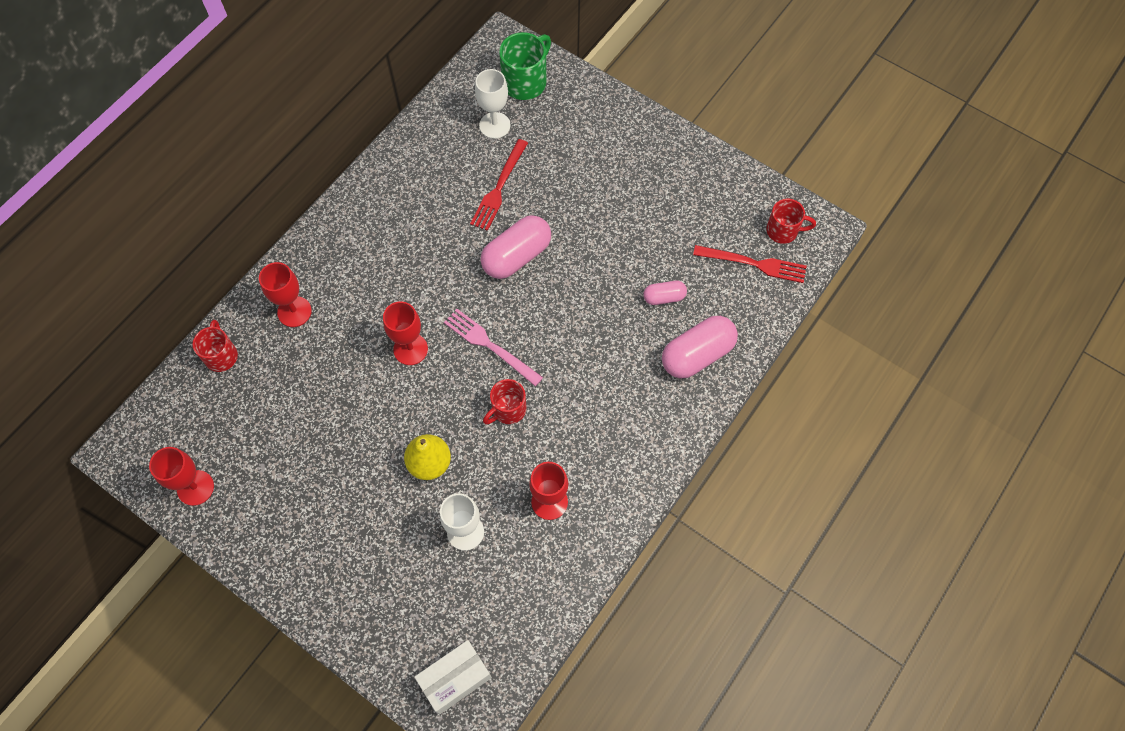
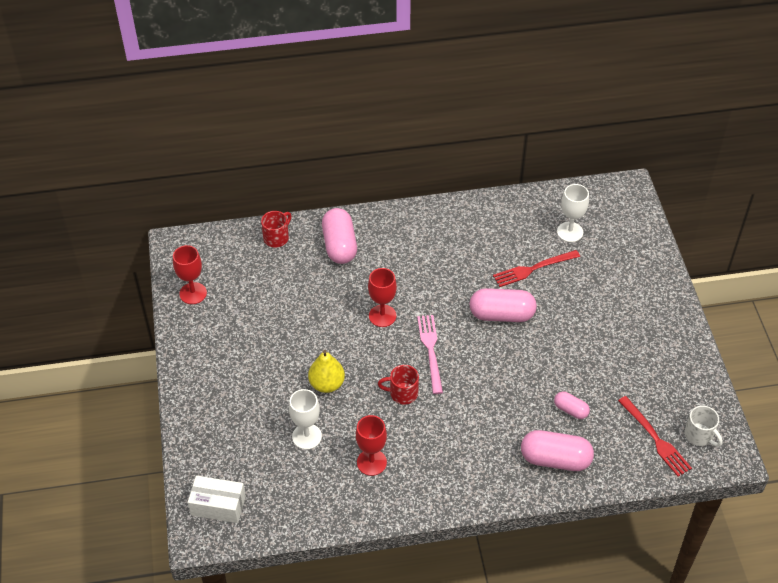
camera: 45 degrees right, 15 degrees down
(294, 311) = (339, 245): red goblet -> pink capsule
(525, 82) = (618, 221): green mug -> none
(783, 231) = (699, 435): red mug -> white mug

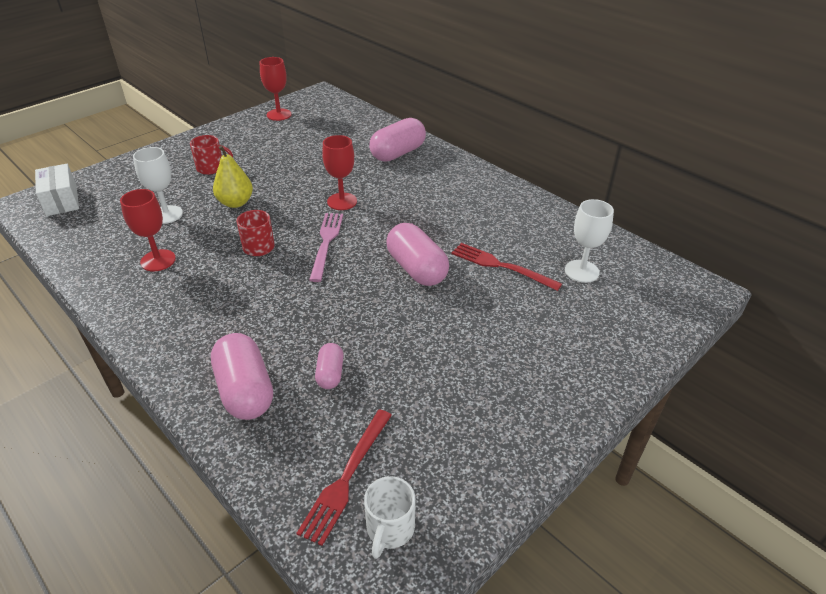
camera: 55 degrees right, 10 degrees down
(277, 237) = (373, 125): red mug -> red mug (212, 168)
(430, 350) = (326, 243): pink fork -> pink fork turned 45 degrees counterclockwise

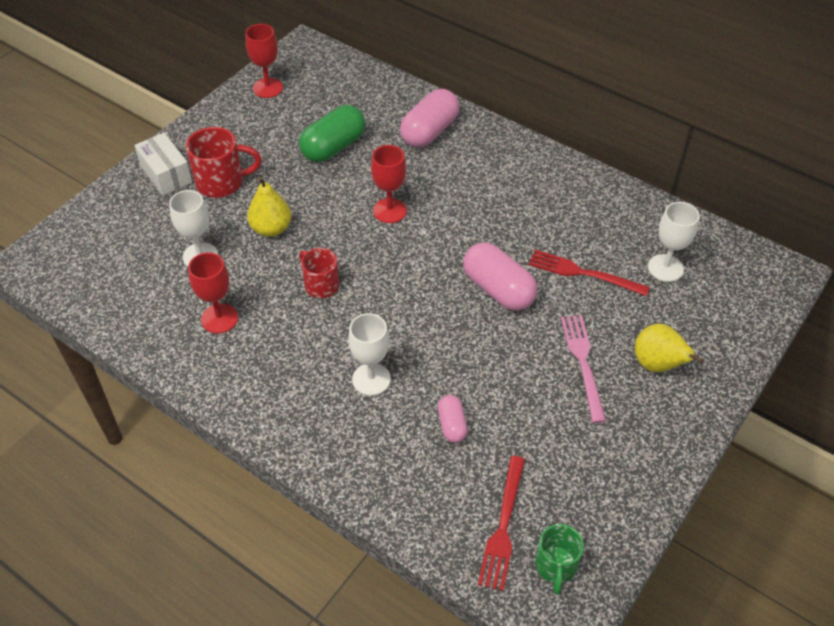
camera: 10 degrees left, 10 degrees up
(61, 200) = (68, 253): white box -> white box (166, 174)
(212, 168) = (222, 182): red mug -> red mug, size x1.50
(245, 391) = (377, 456): pink capsule -> none
(269, 324) = (371, 379): none -> white goblet
(313, 155) = (333, 147): none -> green capsule
(326, 243) = (392, 269): pink fork -> pink fork (583, 362)
(389, 529) = (556, 566): white mug -> green mug
(554, 350) = (657, 365): none -> yellow pear

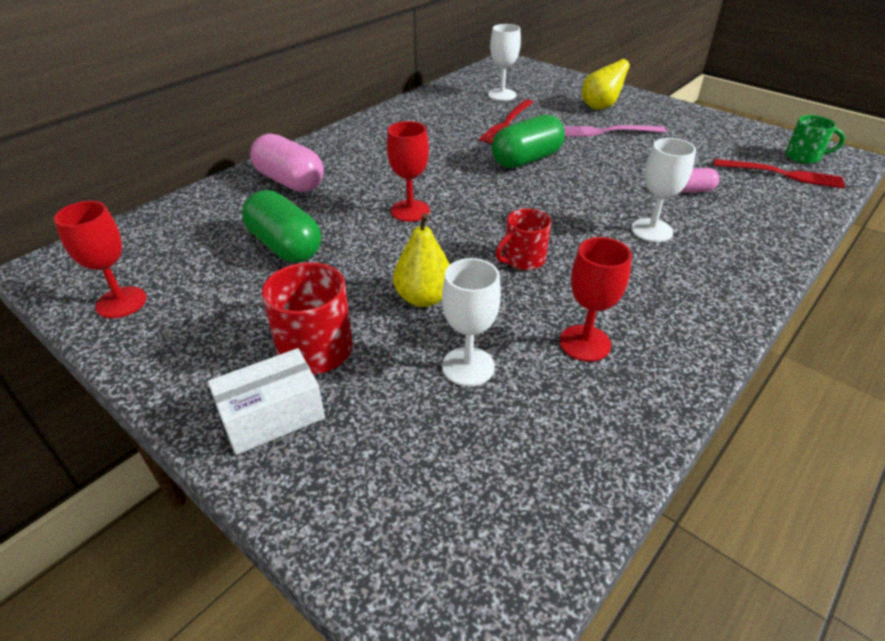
camera: 85 degrees left, 10 degrees down
(498, 289) = (526, 159): pink capsule -> green capsule

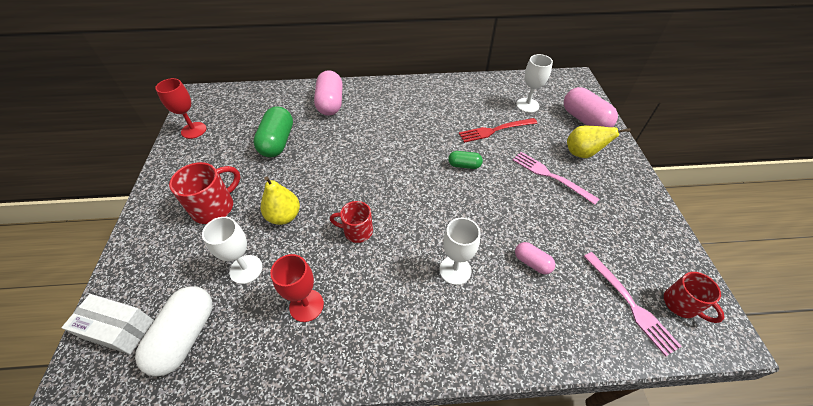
camera: 45 degrees right, 10 degrees up
(272, 416) = (161, 227): white box -> white box (119, 329)
(410, 211) = (353, 159): red goblet -> none
(514, 469) = (186, 336): none -> white capsule
(526, 159) = (464, 165): green capsule -> green capsule, size x0.54
(563, 85) = (584, 120): none -> pink capsule
(782, 174) = (630, 304): red fork -> pink fork
(804, 157) = (681, 304): green mug -> red mug

